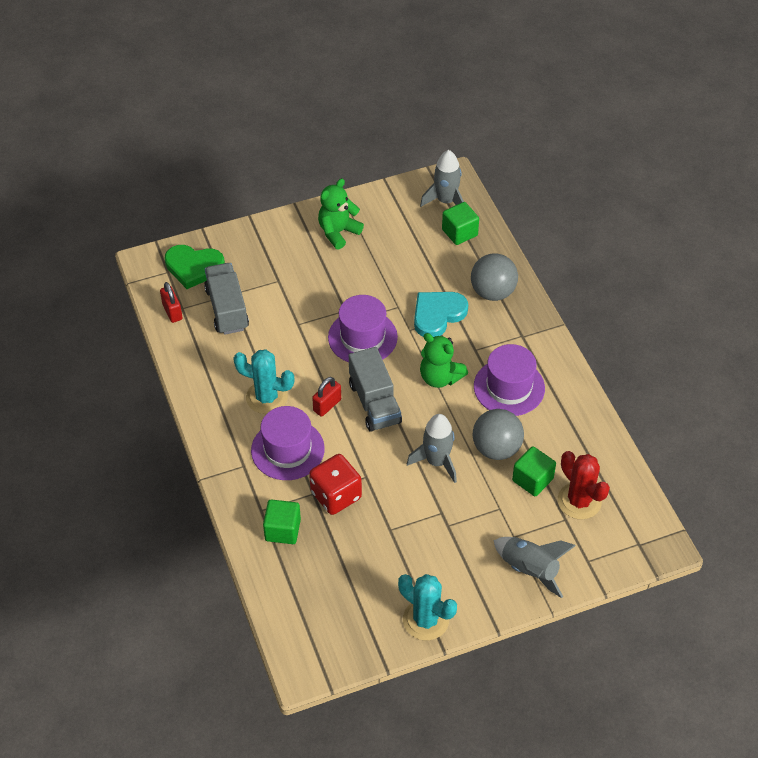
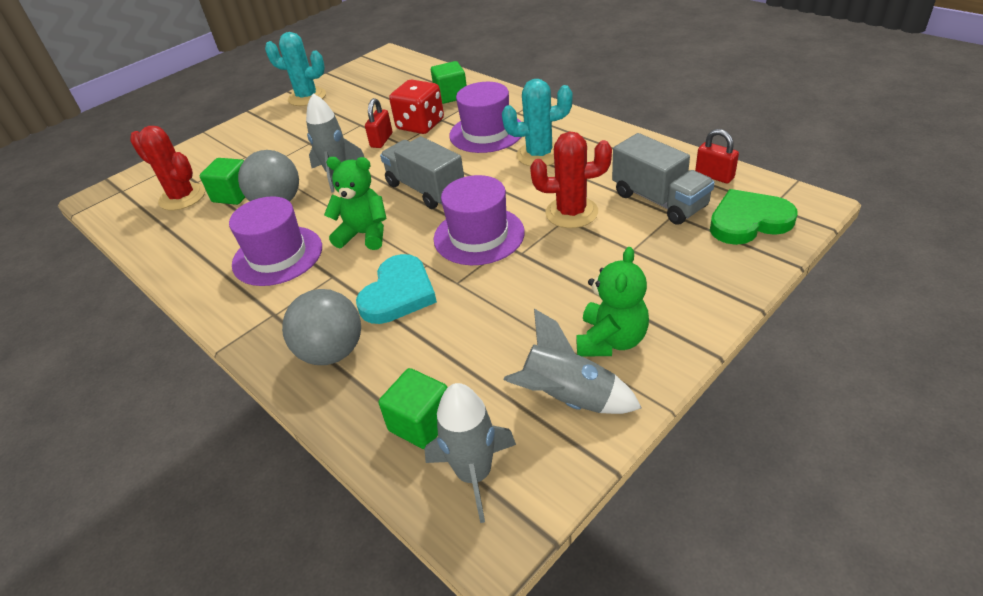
camera: 160 degrees right, 10 degrees down
(290, 327) = (571, 213): none -> red cactus
(327, 405) = (474, 171): red padlock -> red padlock (381, 140)
(529, 569) = (226, 144): grey rocket -> grey rocket (568, 399)

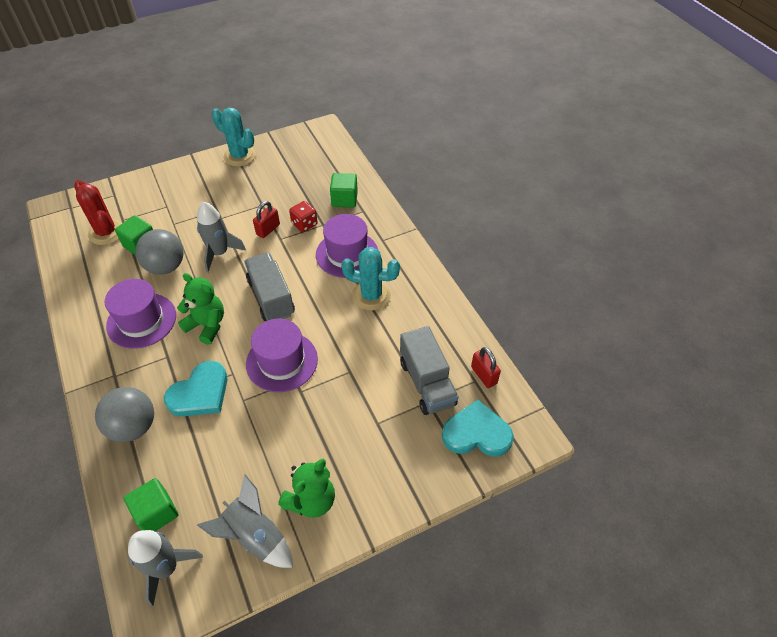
camera: 15 degrees right, 10 degrees up
(420, 125) = (304, 224): red dice -> red dice, size x0.64
(571, 213) = (358, 367): red cactus -> none
(748, 221) = (476, 433): green heart -> turquoise heart

